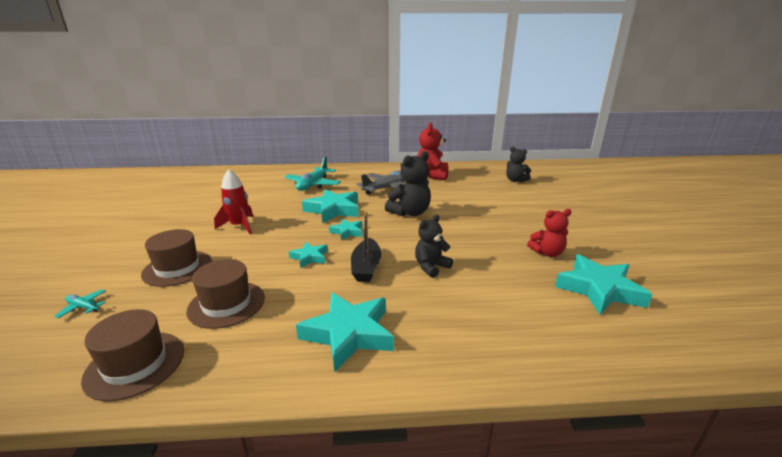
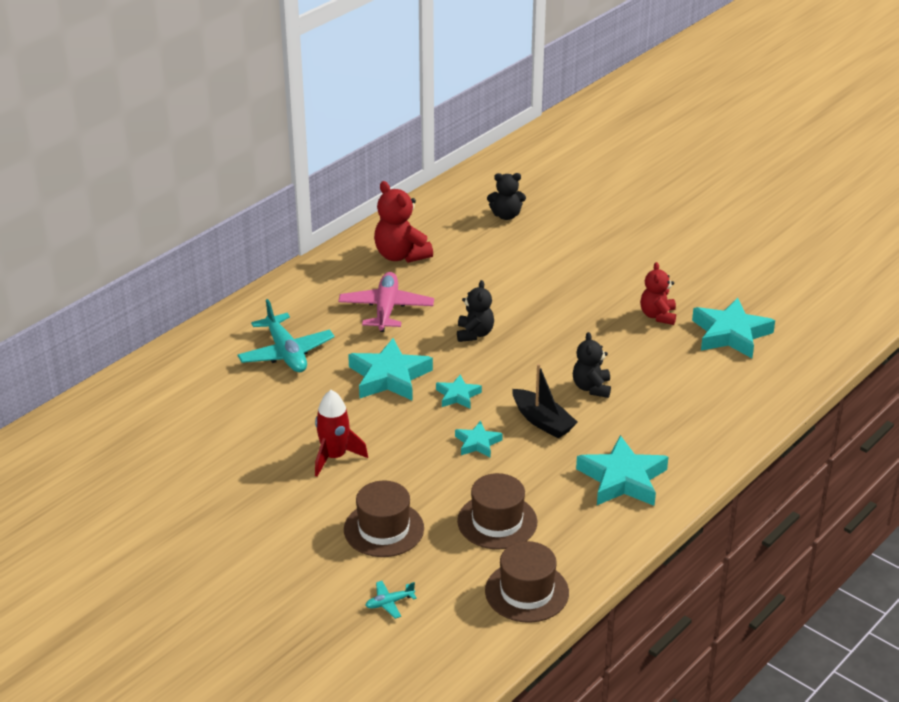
camera: 45 degrees left, 10 degrees up
(386, 188) = (386, 309): grey plane -> pink plane
(410, 213) = (474, 334): black teddy bear -> black teddy bear, size x0.66
(547, 253) = (658, 316): red teddy bear -> red teddy bear turned 150 degrees clockwise

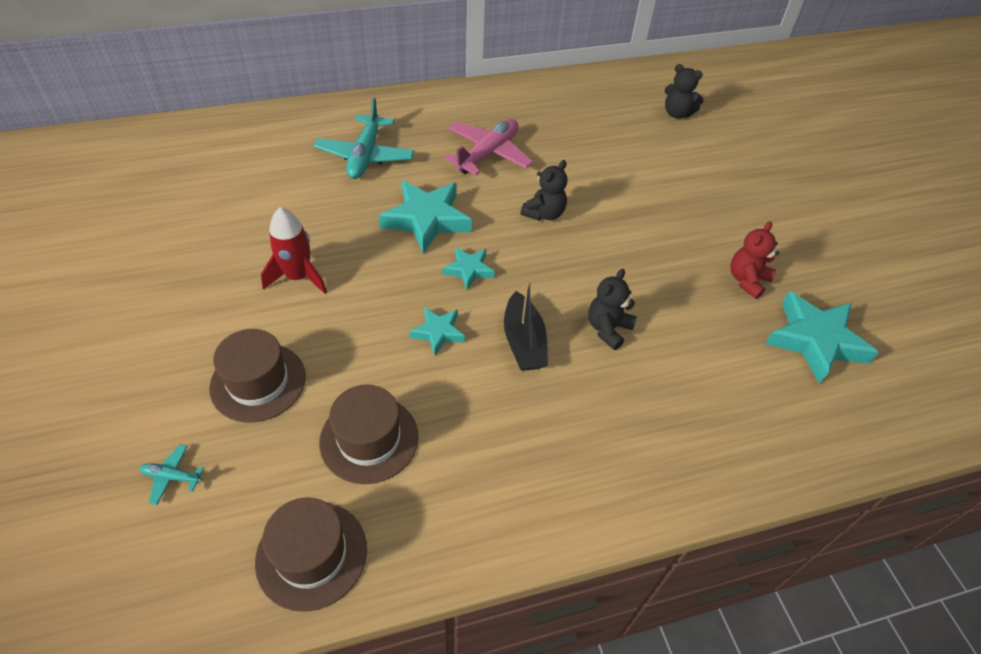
camera: 30 degrees right, 15 degrees up
(401, 255) = (548, 111): red teddy bear -> none
(622, 479) = (546, 462): turquoise star -> none

